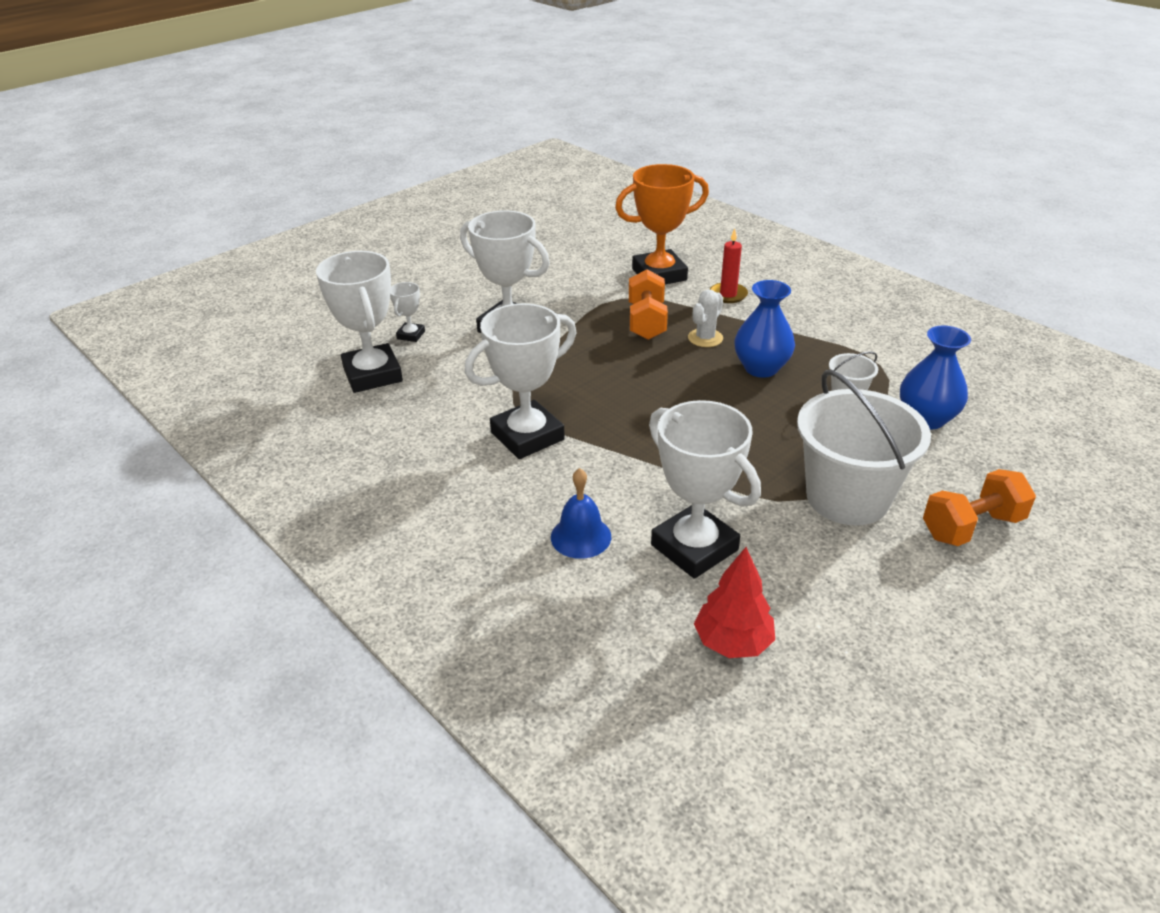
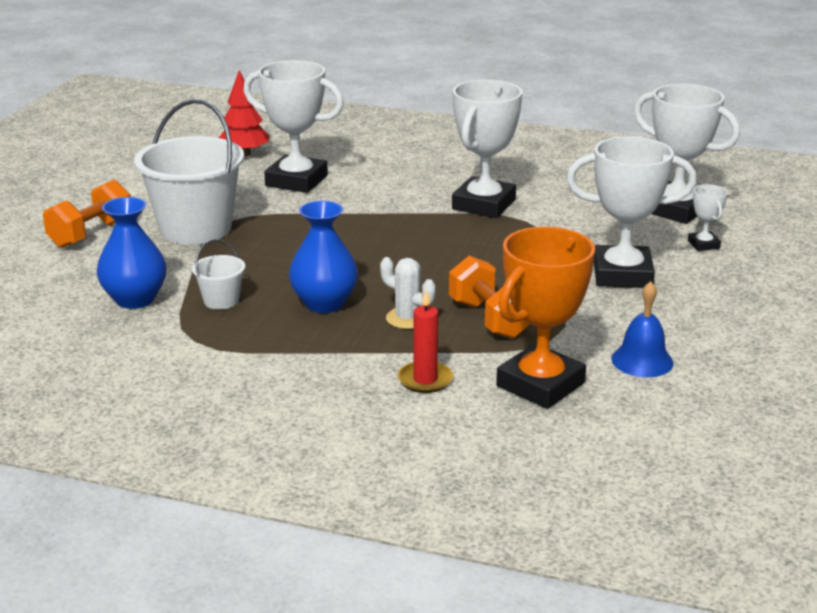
camera: 150 degrees right, 10 degrees down
(581, 536) = (378, 169): blue bell -> blue bell (642, 361)
(705, 338) = (407, 318): white cactus -> white cactus turned 60 degrees counterclockwise

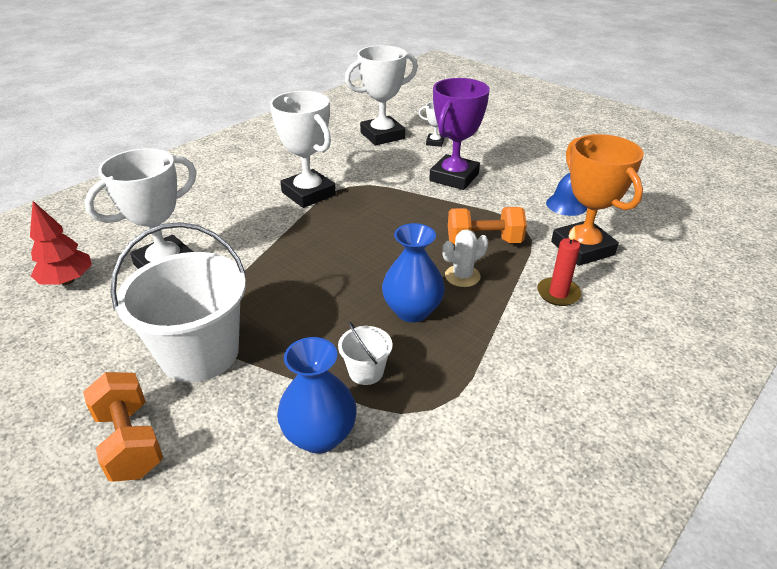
camera: 65 degrees left, 10 degrees up
(622, 274) = (454, 177): white trophy -> purple trophy

